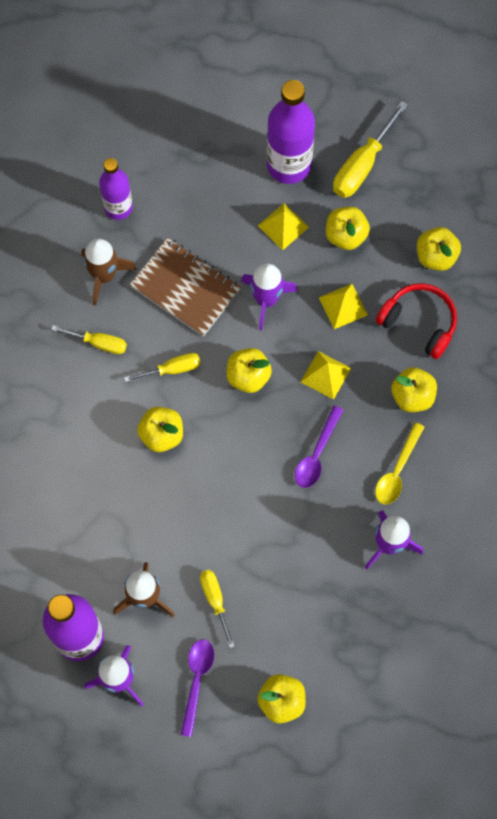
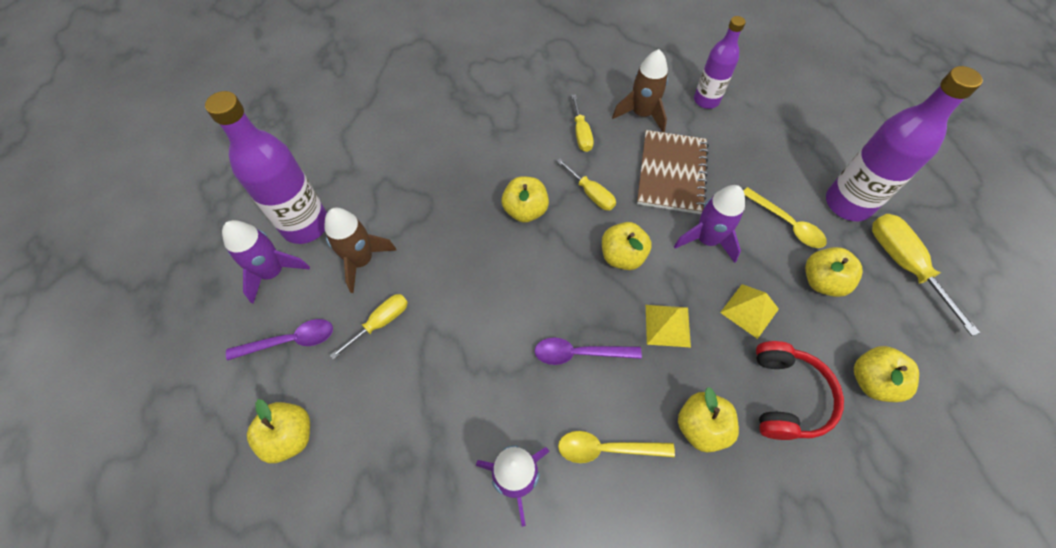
camera: 65 degrees right, 10 degrees down
(283, 226) = (787, 224): yellow pyramid -> yellow spoon
(362, 165) = (904, 265): yellow screwdriver -> yellow screwdriver turned 60 degrees clockwise

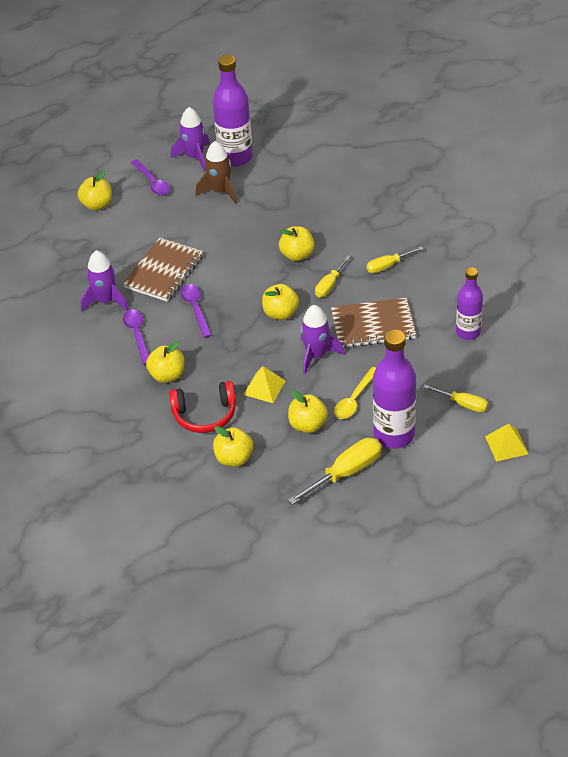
camera: 75 degrees right, 15 degrees down
(380, 323) = (180, 215): yellow screwdriver -> yellow screwdriver (462, 404)
(487, 375) = (164, 271): none -> brown notebook
(606, 448) = (137, 335): yellow spoon -> purple spoon
(641, 114) = (429, 296): brown rocket -> none
(667, 325) = (234, 347): yellow pyramid -> yellow pyramid (506, 445)

